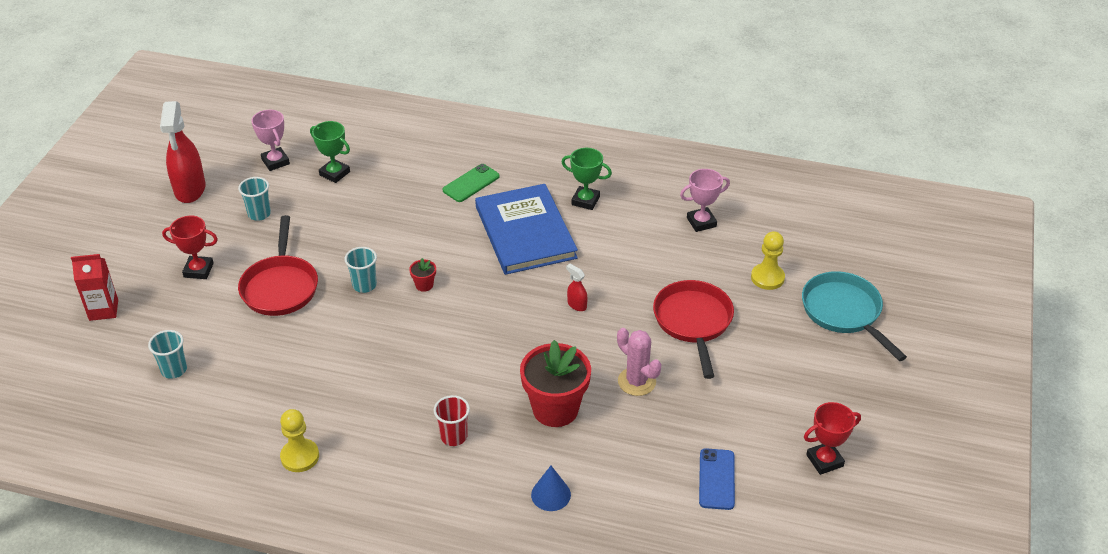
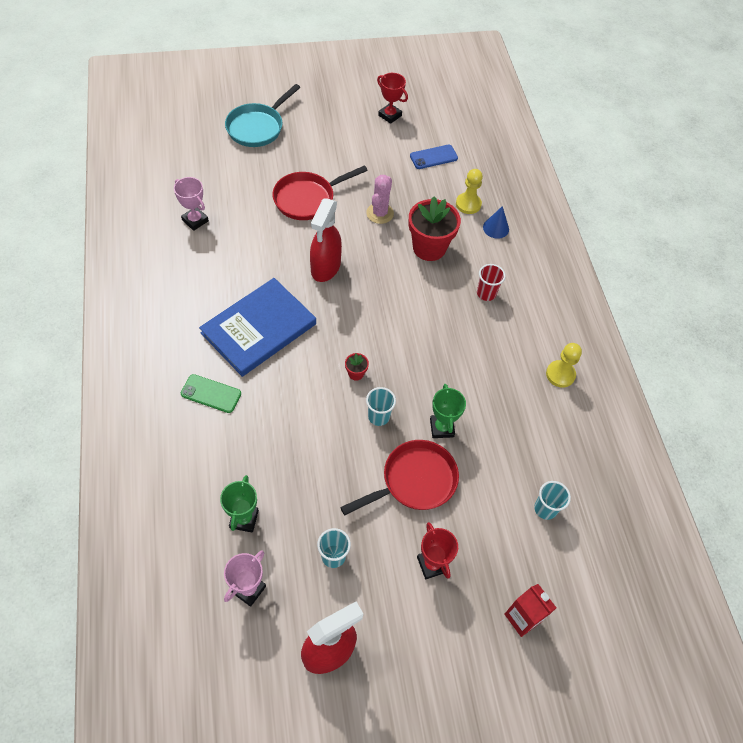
camera: 120 degrees left, 15 degrees up
(576, 305) = (325, 268): red spray bottle -> red spray bottle, size x2.29
(585, 201) = (200, 301): green trophy -> green trophy (441, 428)
(767, 278) = (241, 171): yellow pawn -> yellow pawn (468, 204)

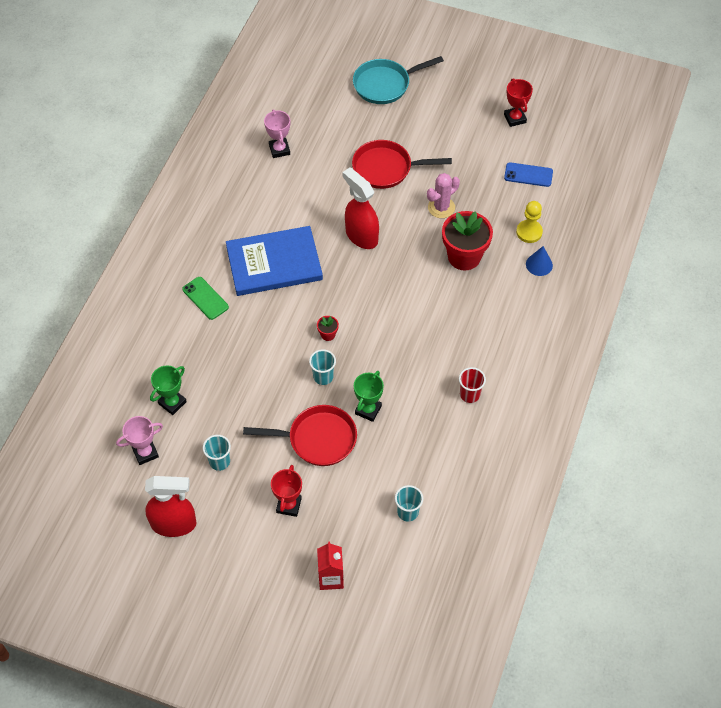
camera: 35 degrees right, 0 degrees up
(325, 268) = (361, 236): red spray bottle -> red spray bottle turned 90 degrees clockwise
(486, 293) = (486, 318): red cup -> red cup (469, 394)
(560, 374) = (501, 416): yellow pawn -> none

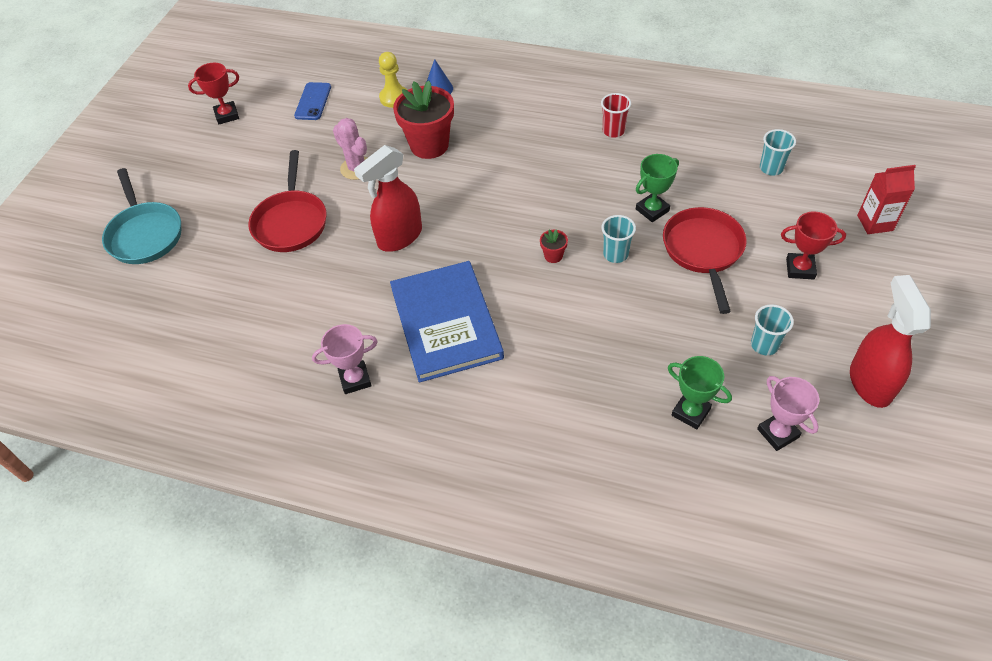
camera: 90 degrees left, 5 degrees down
(205, 298) = (511, 396): green phone -> none
(279, 150) = (244, 339): pink trophy -> pink trophy (355, 379)
(368, 410) = (652, 210): green trophy -> green trophy turned 60 degrees counterclockwise

